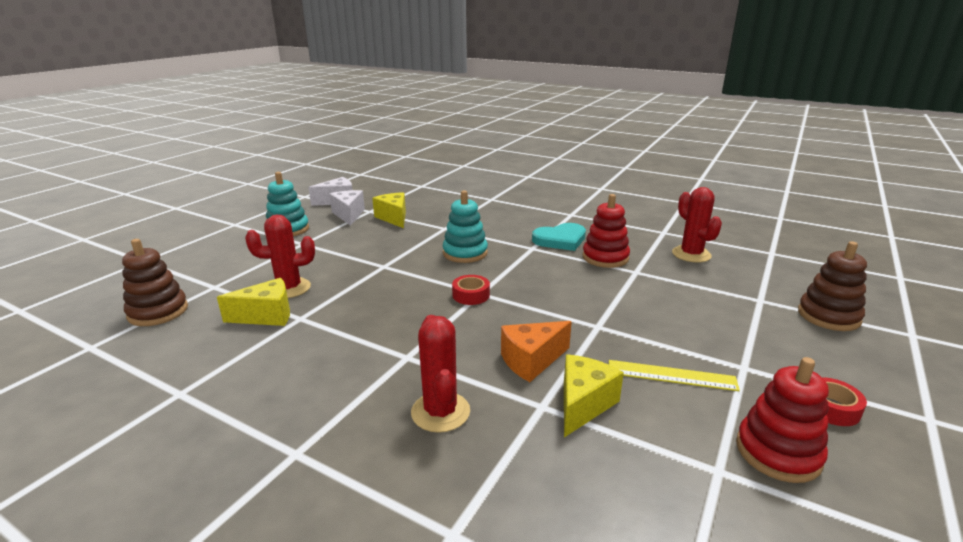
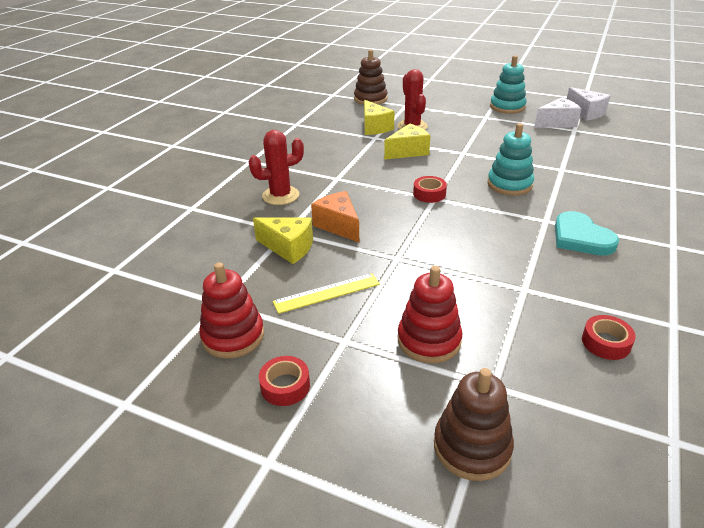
camera: 85 degrees right, 10 degrees up
(394, 218) = (566, 142): yellow cheese -> yellow cheese (408, 151)
(605, 257) = (550, 268): red stacking toy -> red stacking toy (429, 340)
(671, 375) = (327, 293): yellow ruler -> yellow ruler turned 60 degrees clockwise
(691, 254) = (606, 342): red cactus -> red tape

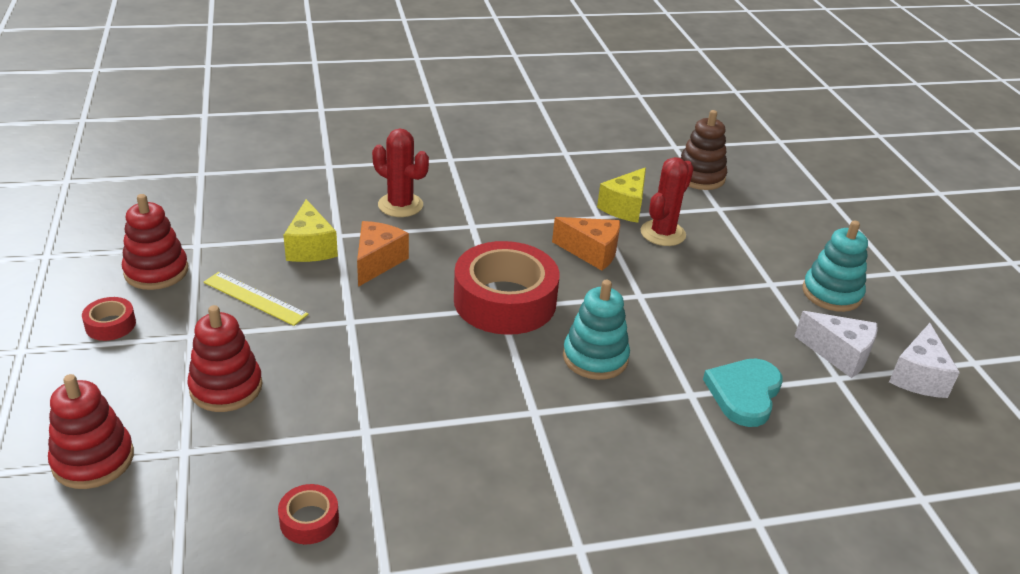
camera: 50 degrees right, 0 degrees up
(408, 151) = (591, 252): yellow cheese -> orange cheese
(429, 194) = (505, 301): red tape -> red tape, size x2.32
(472, 447) = (93, 460): brown stacking toy -> red stacking toy
(581, 238) = (519, 453): turquoise heart -> turquoise heart (744, 394)

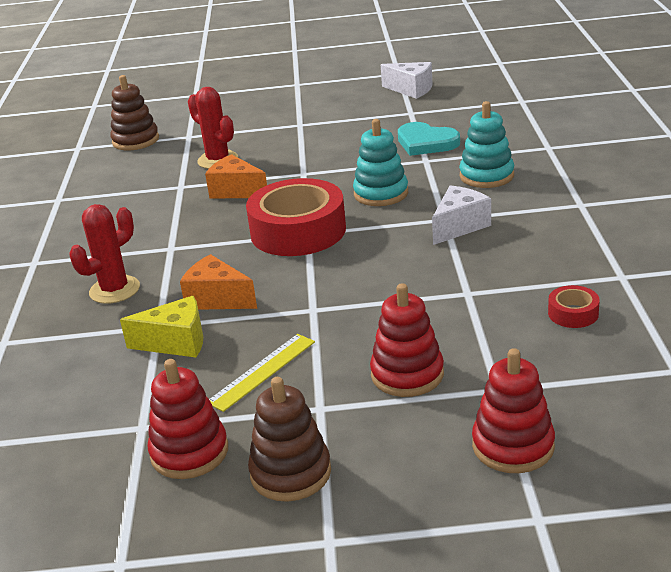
camera: 75 degrees left, 5 degrees down
(110, 325) = (290, 473): red tape -> brown stacking toy
(591, 252) = (236, 191): orange cheese -> orange cheese turned 90 degrees counterclockwise
(625, 207) = (170, 174): yellow cheese -> none
(831, 293) = (317, 106): turquoise stacking toy -> turquoise stacking toy (486, 176)
(839, 354) = (386, 110): white cheese -> white cheese (459, 226)

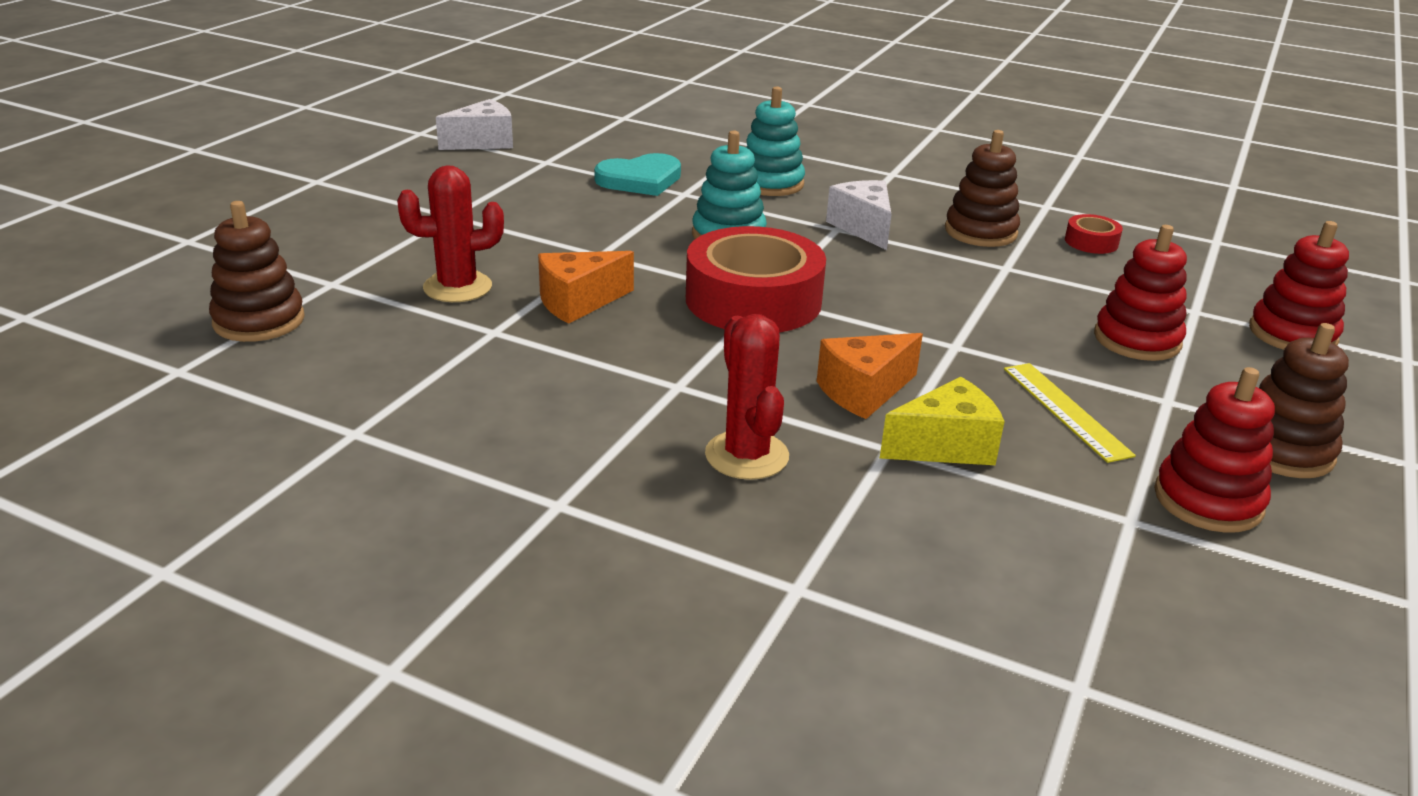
camera: 65 degrees left, 0 degrees up
(176, 342) = (945, 446): yellow cheese -> yellow cheese turned 45 degrees clockwise
(520, 266) = (980, 232): none -> brown stacking toy

